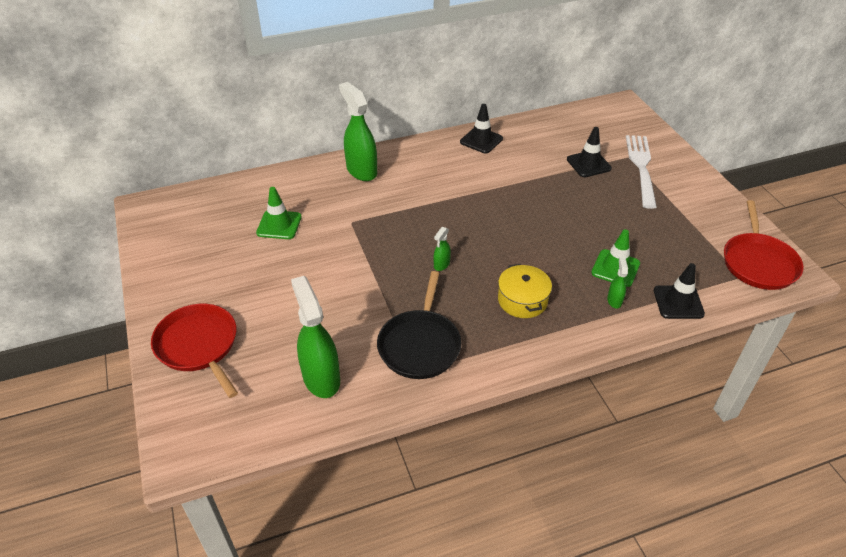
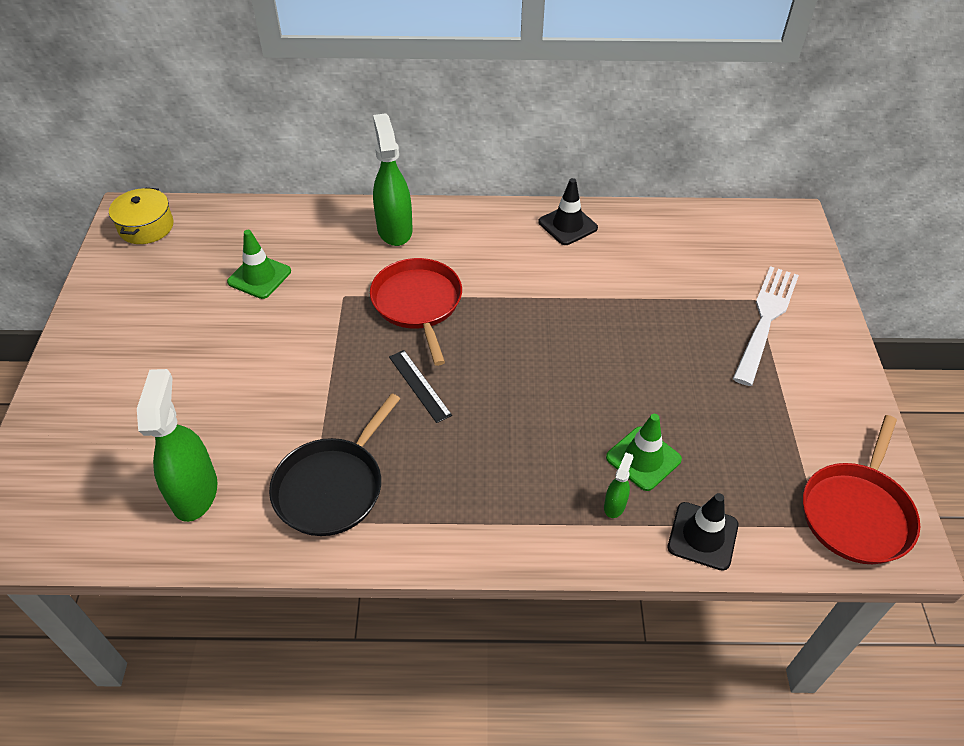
camera: 20 degrees right, 5 degrees up
(199, 346) = (88, 406): red pan -> red pan (418, 304)
(441, 265) = (419, 385): green spray bottle -> black ruler
(522, 300) = (493, 466): yellow pot -> yellow pot (146, 227)
(588, 164) = (693, 295): black traffic cone -> none

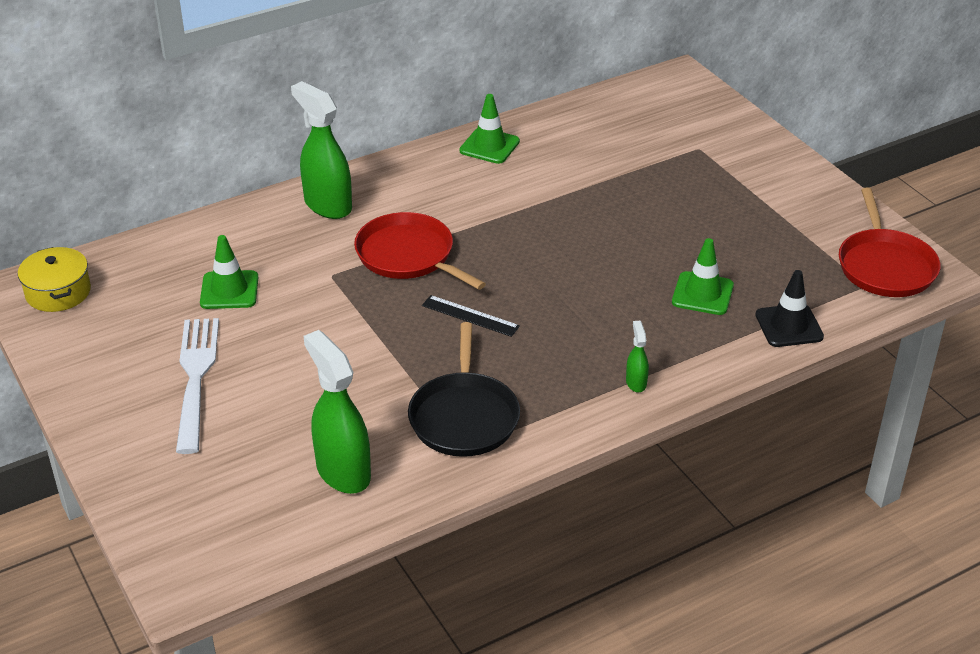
camera: 30 degrees left, 10 degrees down
(567, 225) = (489, 146): black traffic cone -> green traffic cone
(614, 505) = (707, 333): green spray bottle -> green spray bottle (636, 382)
(765, 320) = (718, 161): white fork -> white fork (196, 379)

